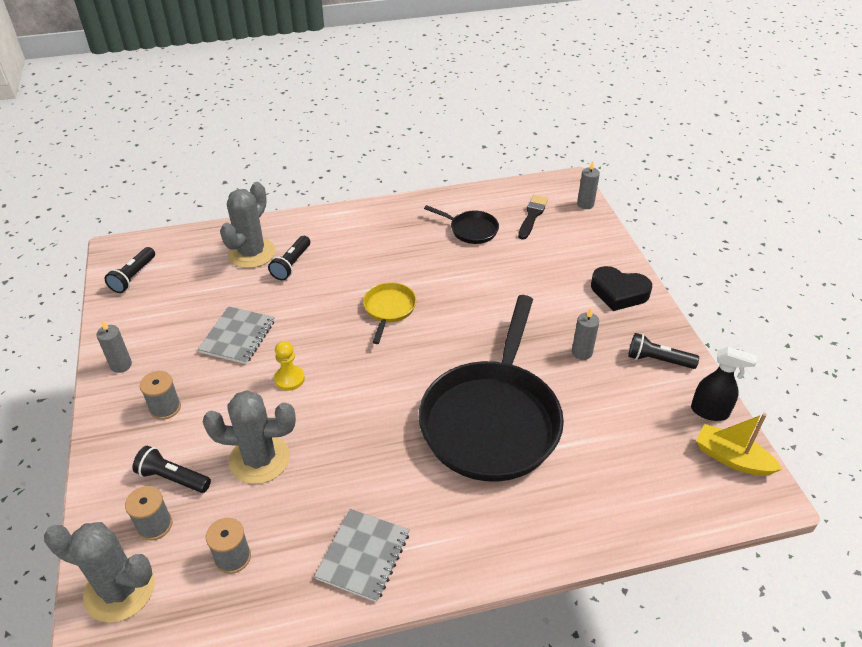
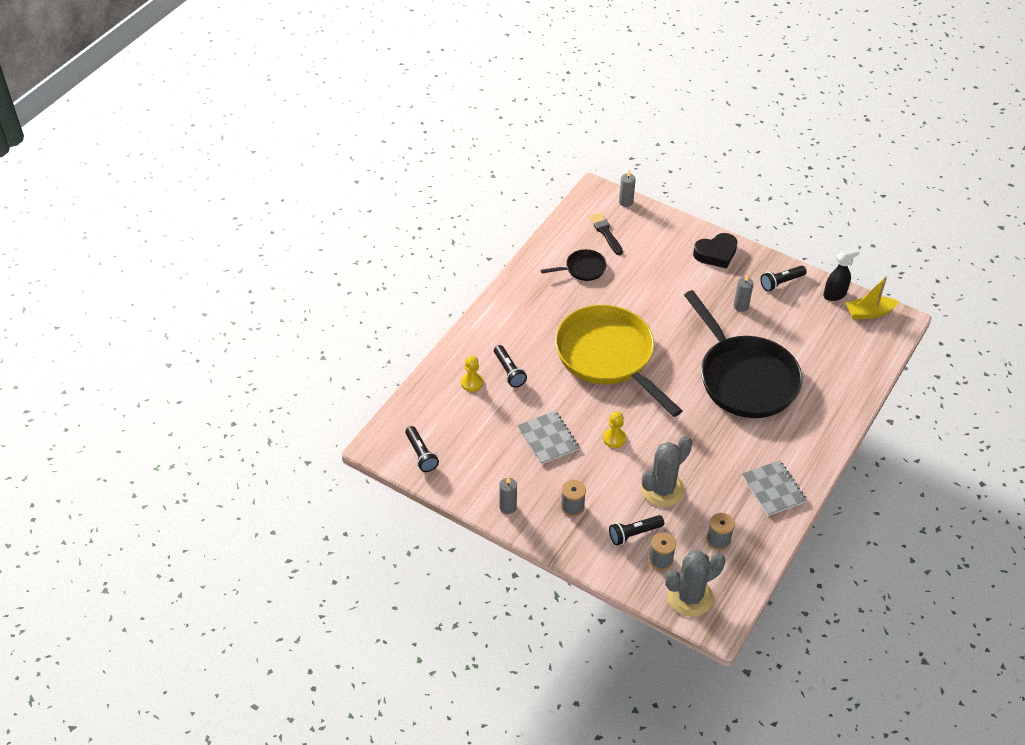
camera: 45 degrees left, 5 degrees up
(252, 253) = (472, 383): grey cactus -> yellow pawn
(389, 309) = (608, 357): yellow pan -> yellow pan, size x2.31

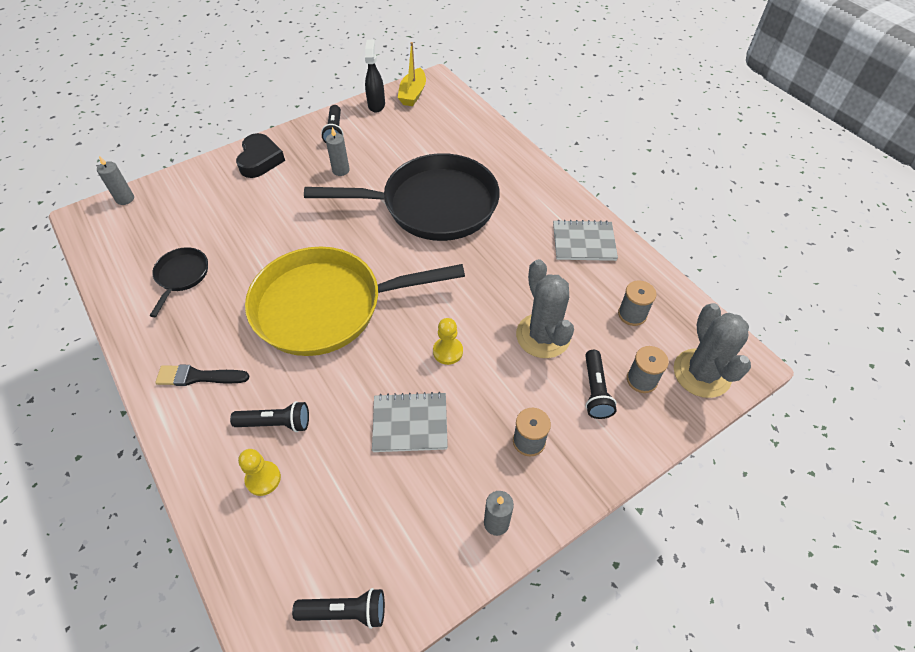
camera: 65 degrees left, 5 degrees up
(605, 232) = (149, 233): black brush -> black brush (198, 377)

